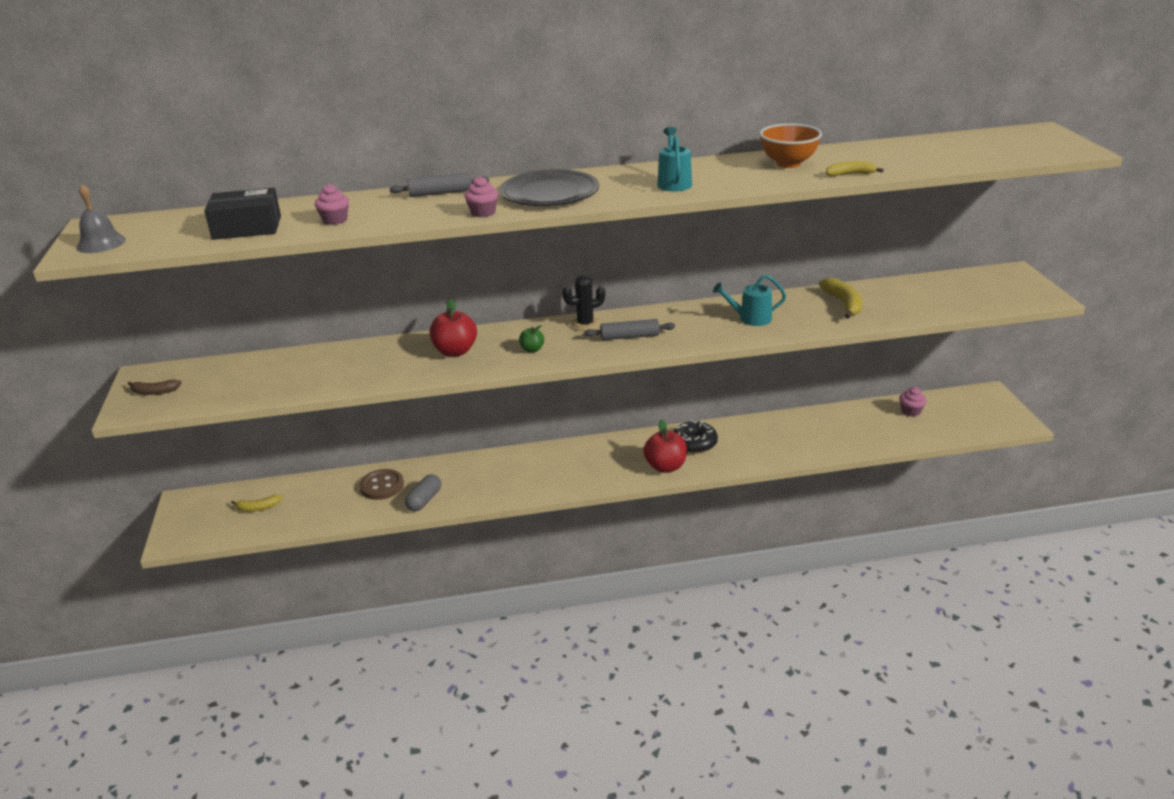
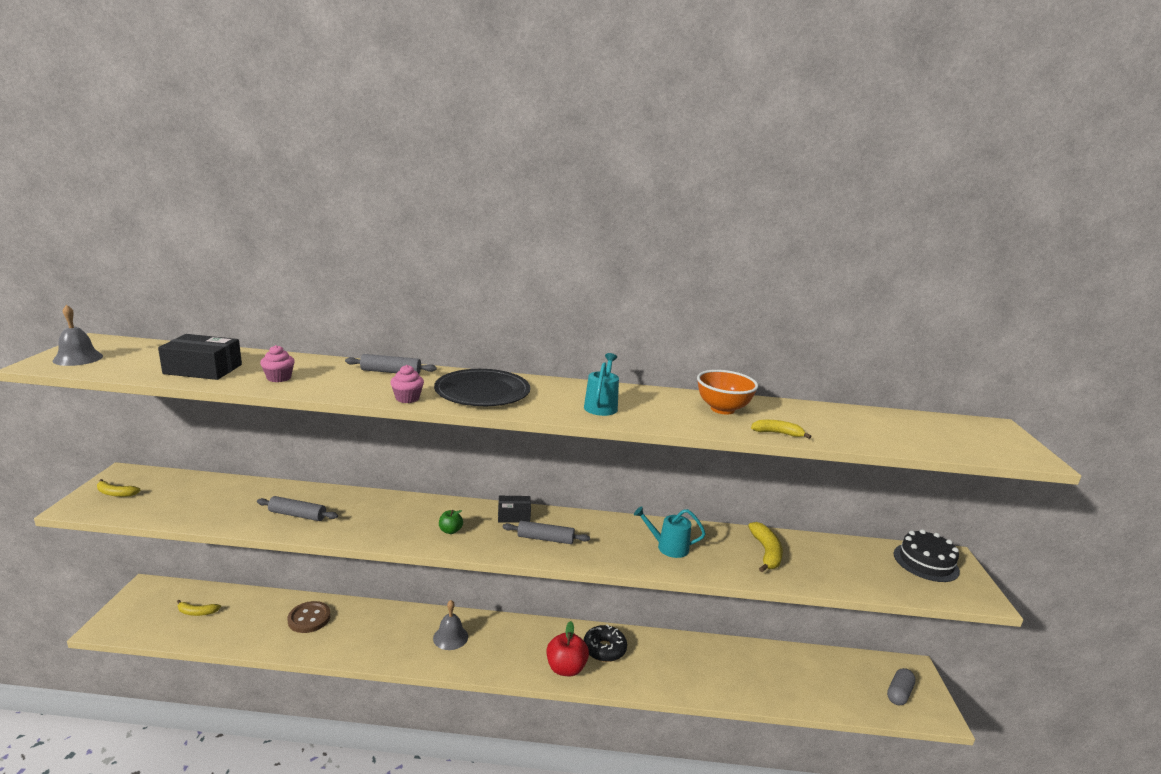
camera: 10 degrees right, 10 degrees down
(154, 392) = (115, 493): brown banana -> yellow banana
(366, 369) = (297, 515): none -> grey rolling pin
(424, 500) = (334, 644): grey capsule -> grey capsule (899, 693)
(455, 351) = (384, 515): red apple -> none
(537, 468) = (450, 637): none -> grey bell
(585, 324) = (514, 515): black cactus -> black box
(910, 411) = (828, 669): pink cupcake -> none
(991, 281) = (925, 562): none -> black cake

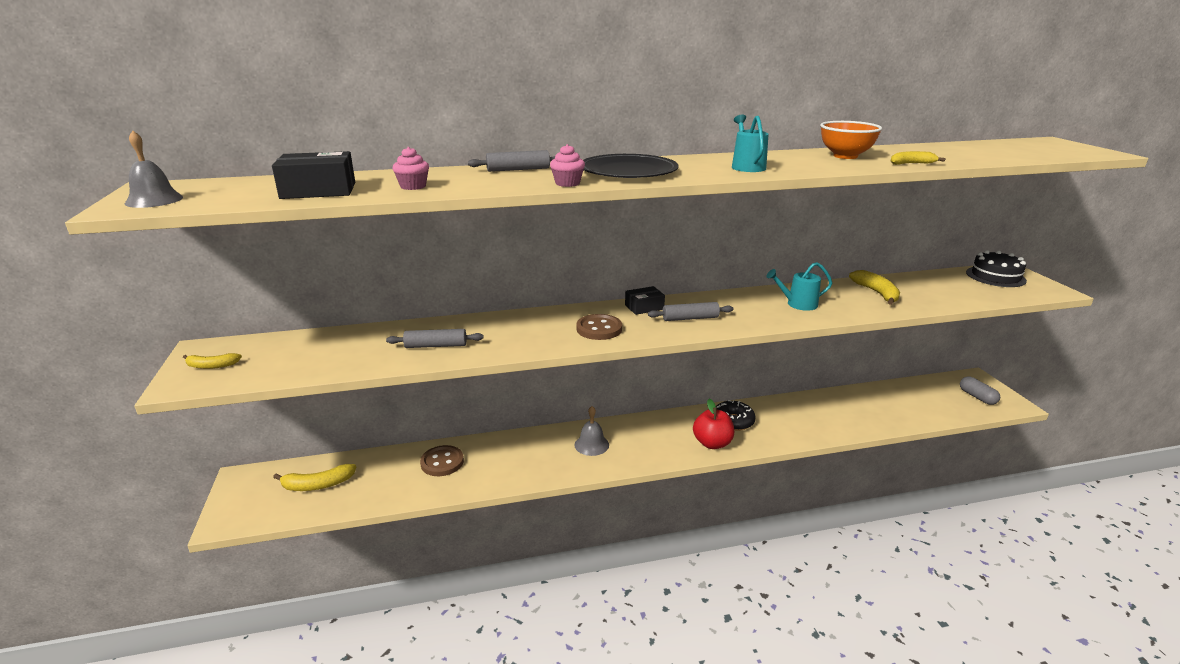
camera: 15 degrees left, 5 degrees up
(196, 612) = (317, 485): yellow banana -> yellow banana, size x1.57
(450, 531) = (599, 329): green apple -> brown button
(899, 693) = (977, 397): grey capsule -> grey capsule turned 45 degrees counterclockwise

